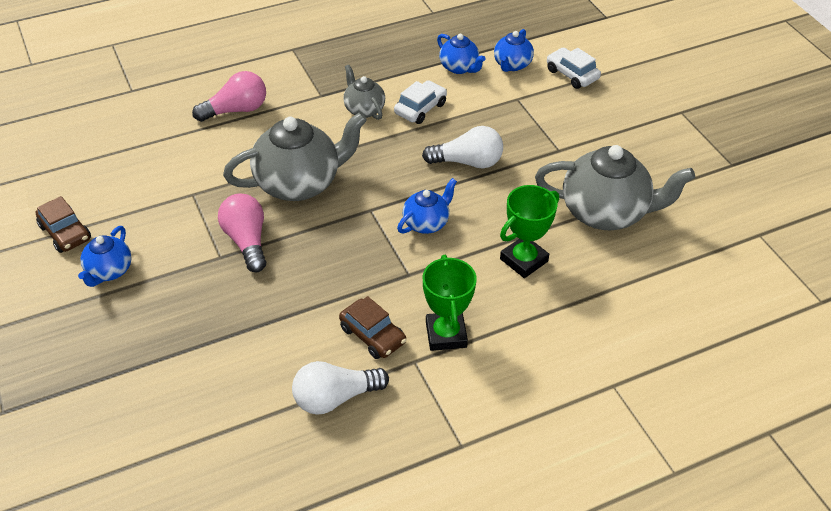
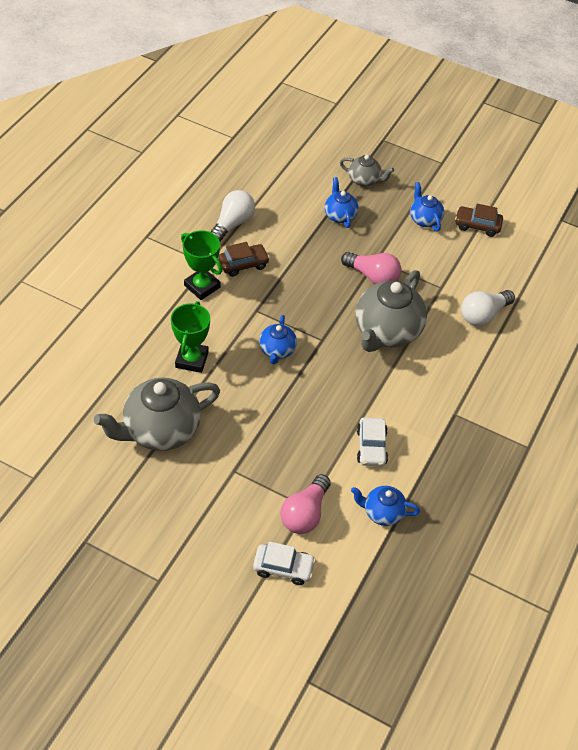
camera: 140 degrees right, 5 degrees up
(236, 110) = (495, 363): pink light bulb -> pink light bulb (305, 513)
(364, 109) = (411, 420): grey teapot -> grey teapot (364, 180)
(372, 335) = (243, 264): brown car -> brown car turned 150 degrees clockwise
(467, 162) = (292, 417): white light bulb -> white light bulb (483, 315)
(512, 65) = (343, 545): blue teapot -> blue teapot (340, 215)

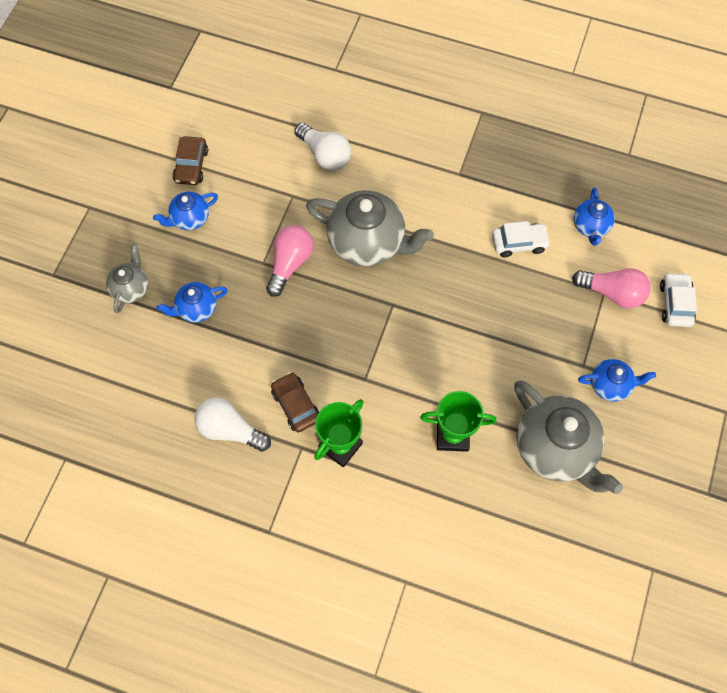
camera: 95 degrees left, 15 degrees up
(277, 351) = (418, 348): blue teapot -> blue teapot (610, 385)

